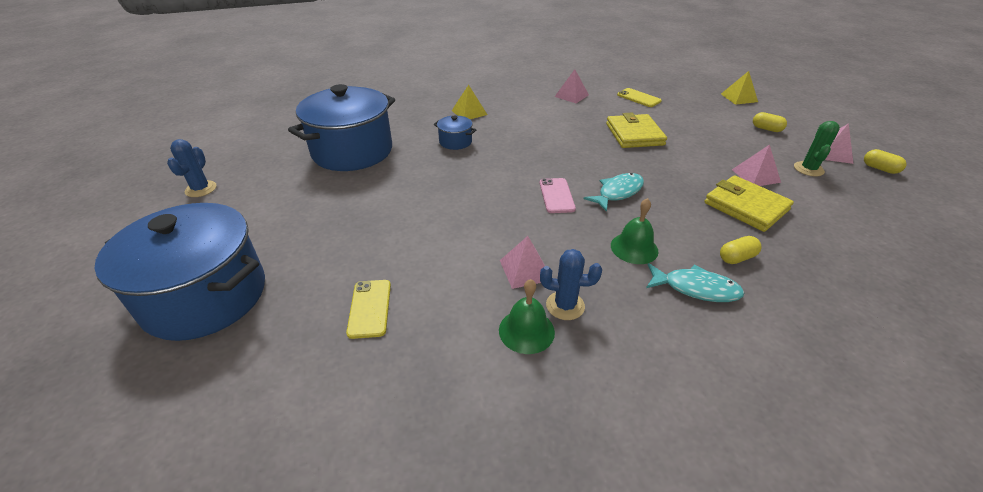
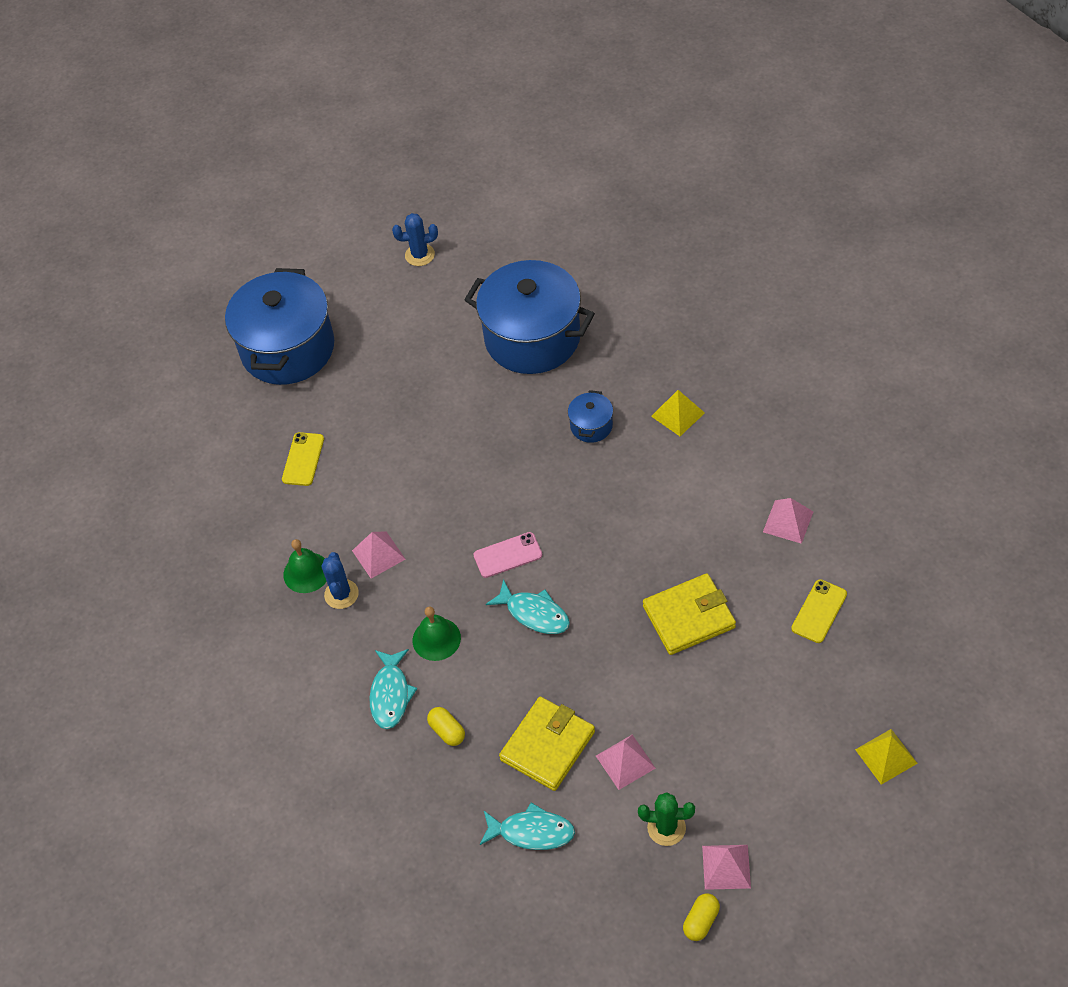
camera: 80 degrees right, 15 degrees up
(370, 308) = (303, 459): yellow phone -> yellow phone turned 60 degrees counterclockwise
(766, 129) = (776, 787): yellow capsule -> none
(831, 227) = (532, 832): none -> turquoise fish

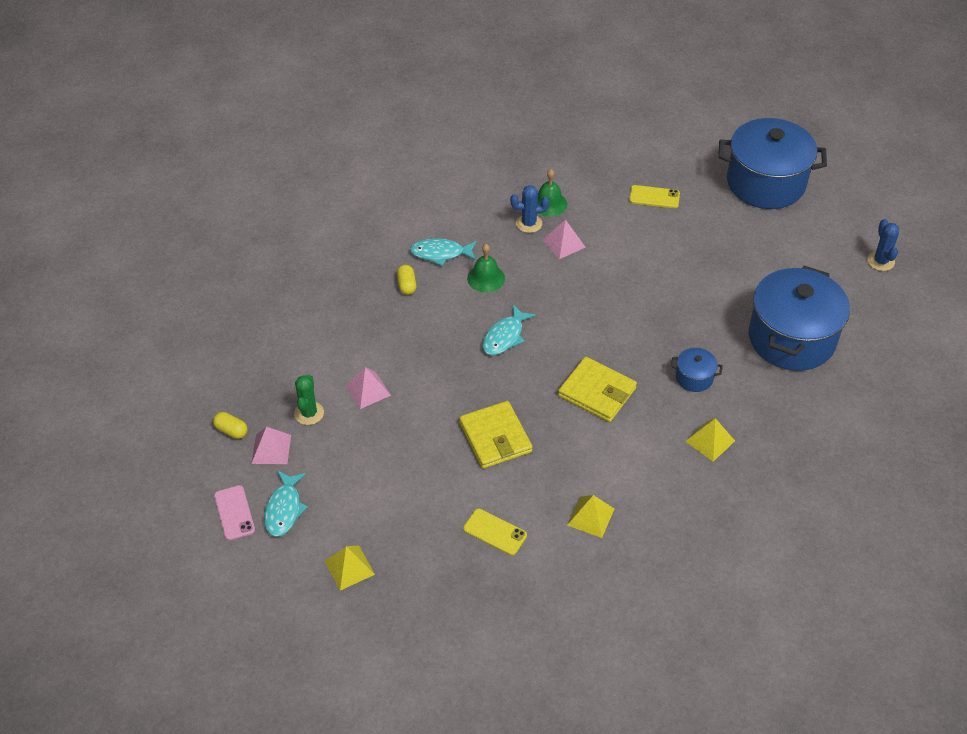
camera: 85 degrees right, 5 degrees down
(447, 731) = (407, 285): yellow capsule -> yellow capsule turned 60 degrees counterclockwise
(508, 555) = (560, 320): pink phone -> pink phone (234, 513)
(532, 832) = (319, 333): turquoise fish -> turquoise fish (284, 509)
(547, 746) = (387, 343): yellow wallet -> yellow wallet (597, 392)
(788, 521) = (590, 517): pink pyramid -> yellow pyramid

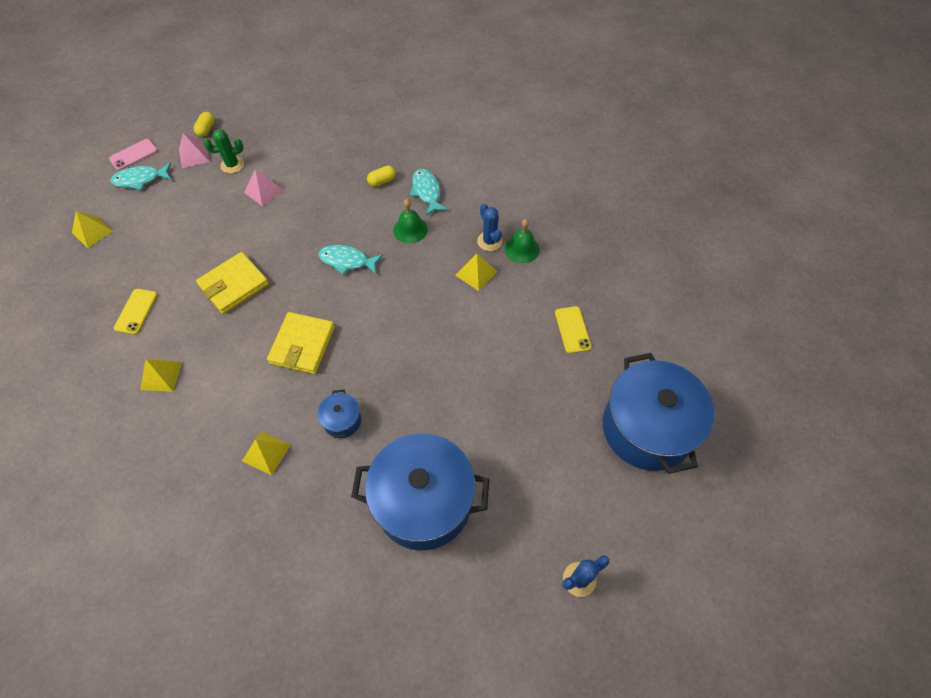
camera: 70 degrees right, 10 degrees up
(564, 243) = (476, 273): pink pyramid -> yellow pyramid

